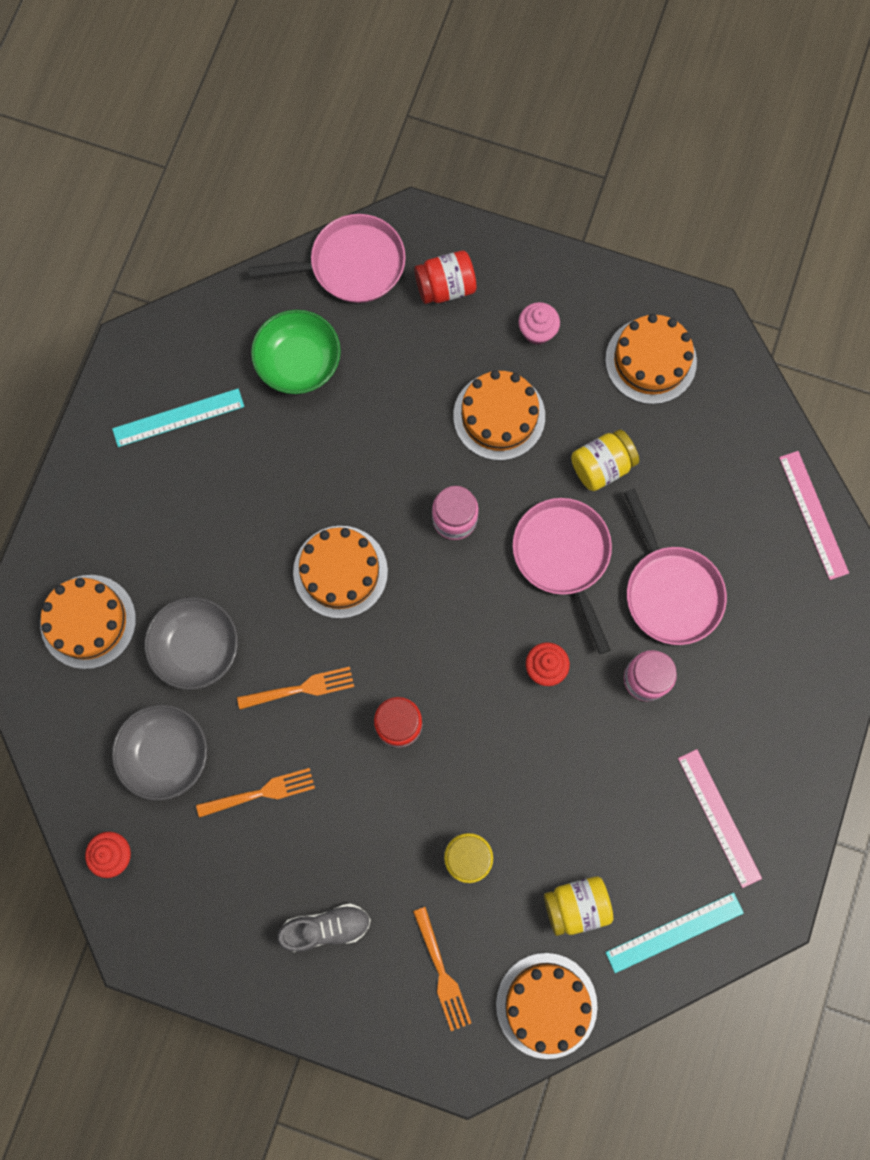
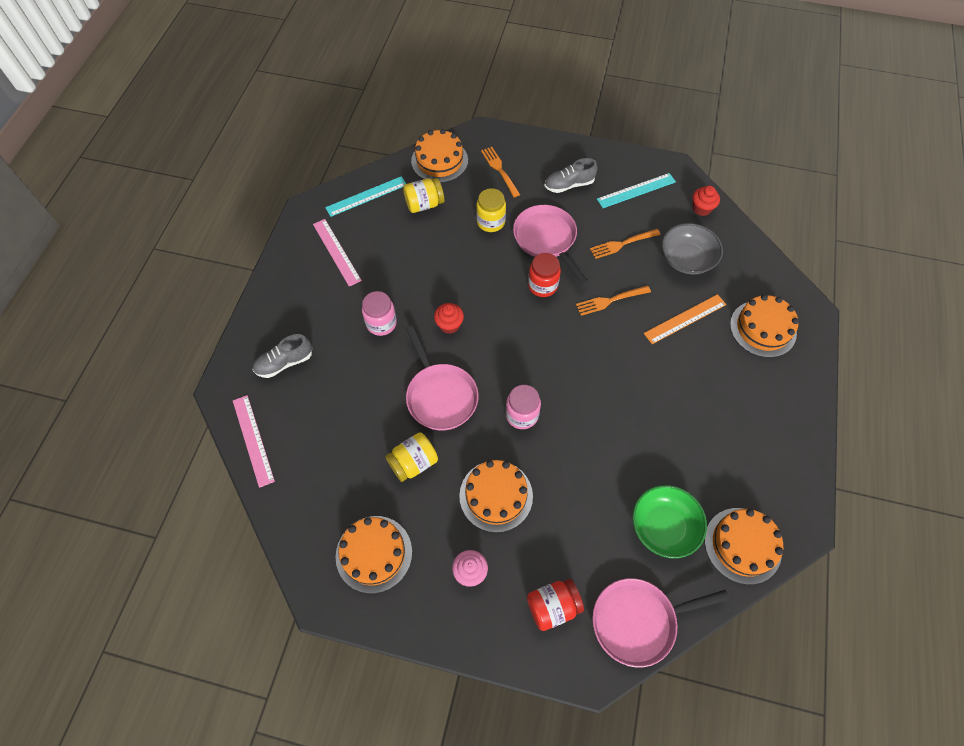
camera: 175 degrees right, 15 degrees down
(178, 418) = (746, 473): turquoise ruler -> turquoise ruler (636, 190)
(197, 647) = (685, 319): grey bowl -> orange ruler
(340, 571) = (598, 373): orange cake -> orange cake (742, 545)
(670, 591) = (363, 379): pink pan -> pink pan (546, 239)
(783, 625) = (284, 363): none -> grey shoe

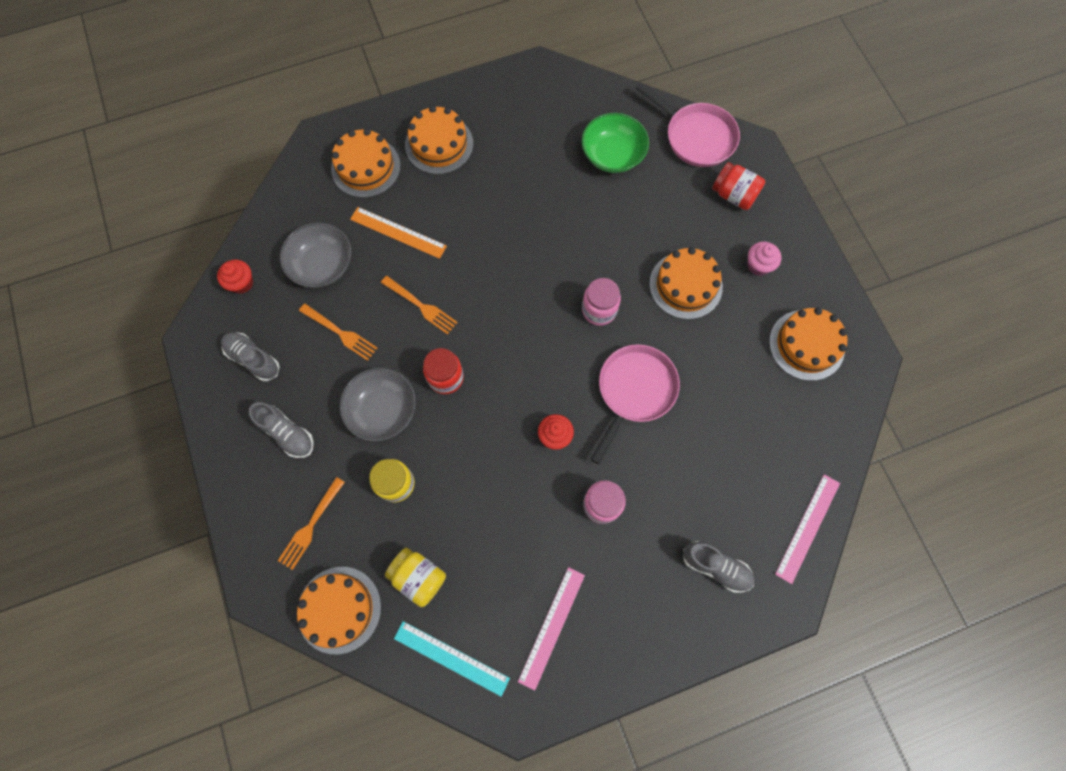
camera: 125 degrees left, 10 degrees up
(413, 463) = (712, 369): yellow jar -> none
(546, 239) = (382, 410): pink pan -> grey bowl
(636, 190) = (253, 359): turquoise ruler -> grey shoe
(742, 545) = (585, 99): orange cake -> orange cake (439, 144)

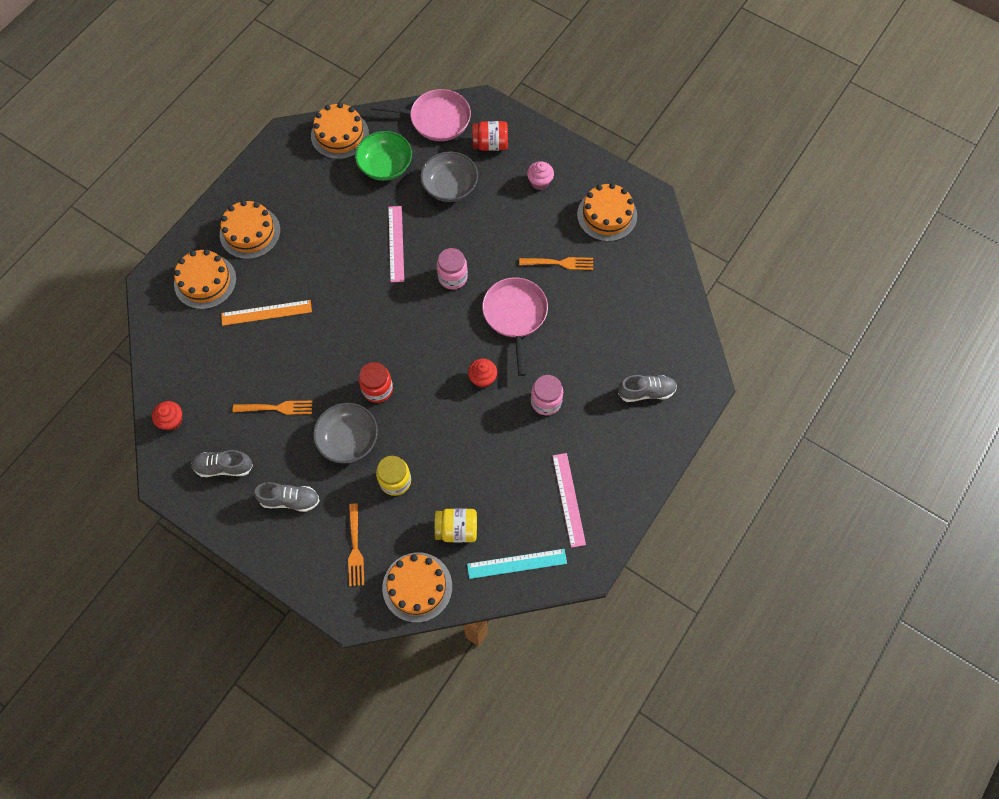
camera: 35 degrees left, 5 degrees down
(322, 265) = (225, 370): grey bowl -> grey bowl (450, 186)
(420, 306) = (322, 353): orange fork -> orange fork (559, 263)
(685, 285) = (500, 225): orange cake -> orange cake (340, 135)
(807, 528) = (686, 330): pink ruler -> pink ruler (396, 243)

